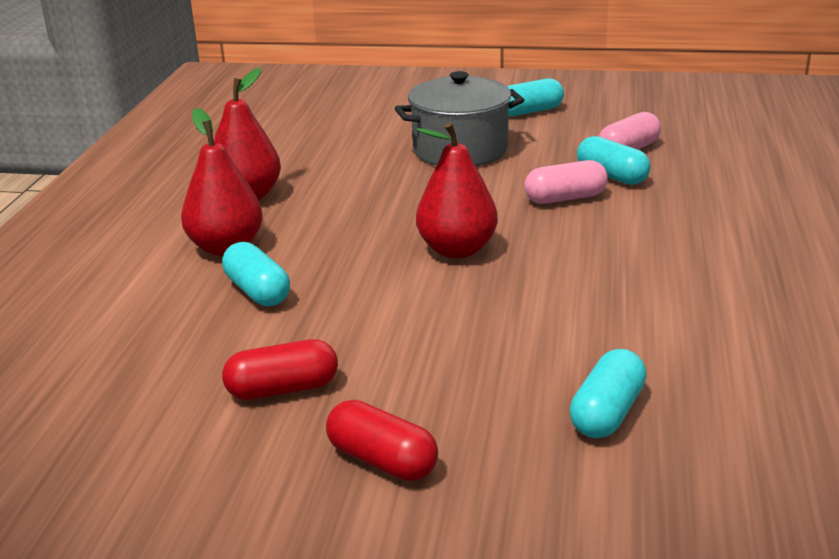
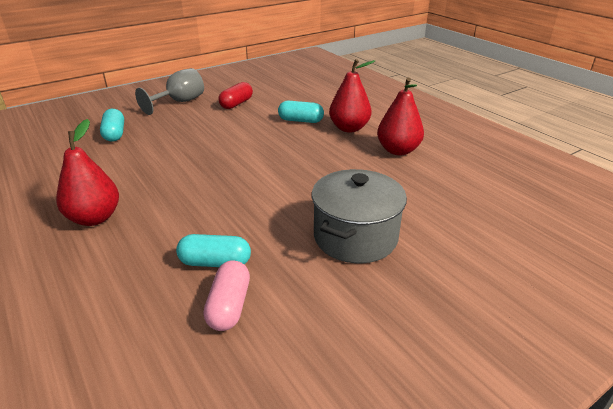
camera: 135 degrees right, 5 degrees up
(382, 460) = (179, 102): red capsule -> grey goblet
(457, 250) = (247, 166): red pear -> red pear (94, 218)
(530, 111) = (380, 324): turquoise capsule -> none
(565, 198) = (227, 224): pink capsule -> none

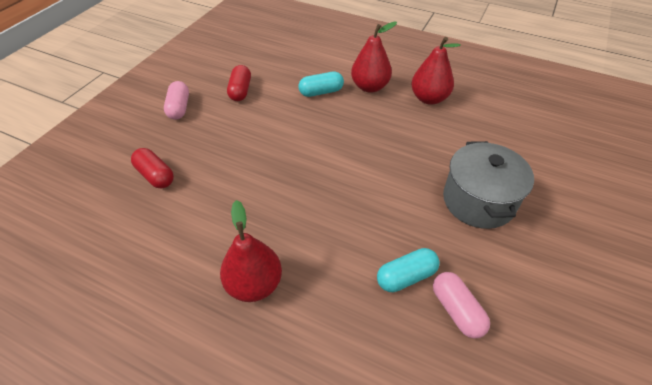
camera: 30 degrees left, 15 degrees up
(114, 134) = (155, 176): turquoise capsule -> red capsule
(179, 102) = (179, 108): grey goblet -> pink capsule

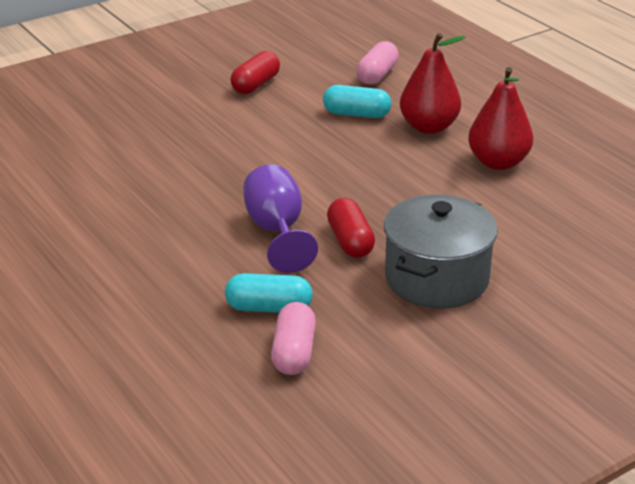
camera: 30 degrees right, 15 degrees down
(155, 176) = (87, 136): red capsule -> red capsule (350, 241)
(179, 108) = (167, 82): pink capsule -> pink capsule (377, 75)
(254, 284) = (104, 256): red pear -> none
(353, 205) = (277, 231): none -> purple goblet

